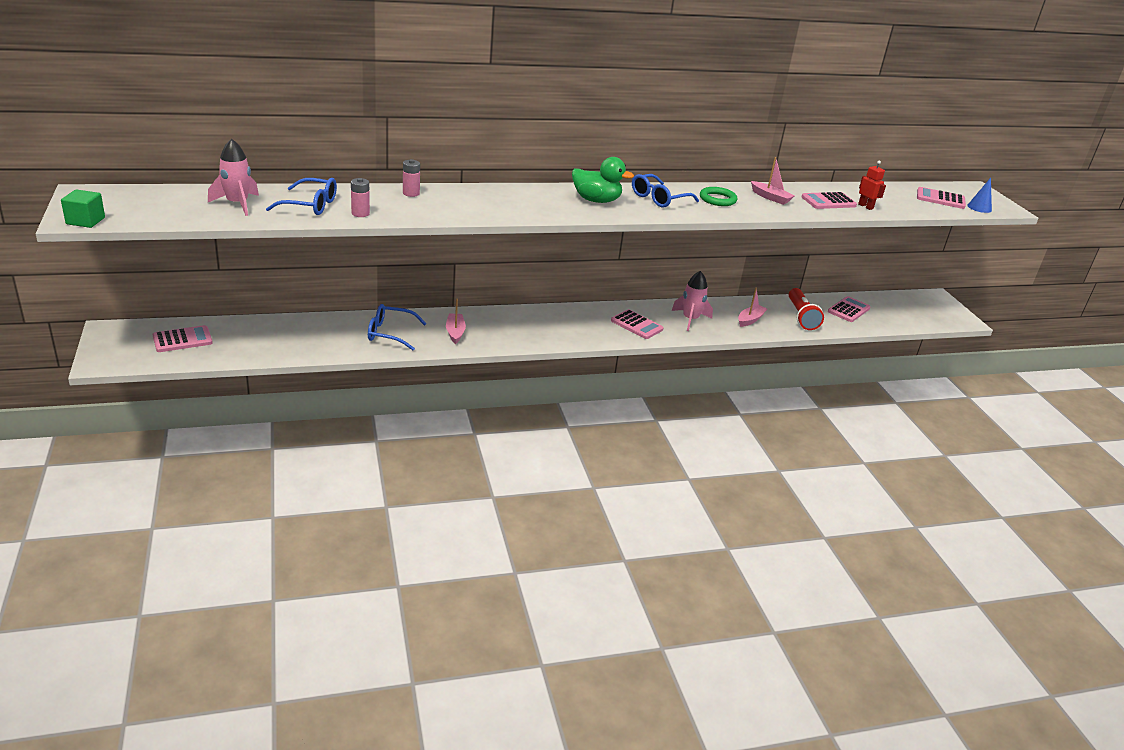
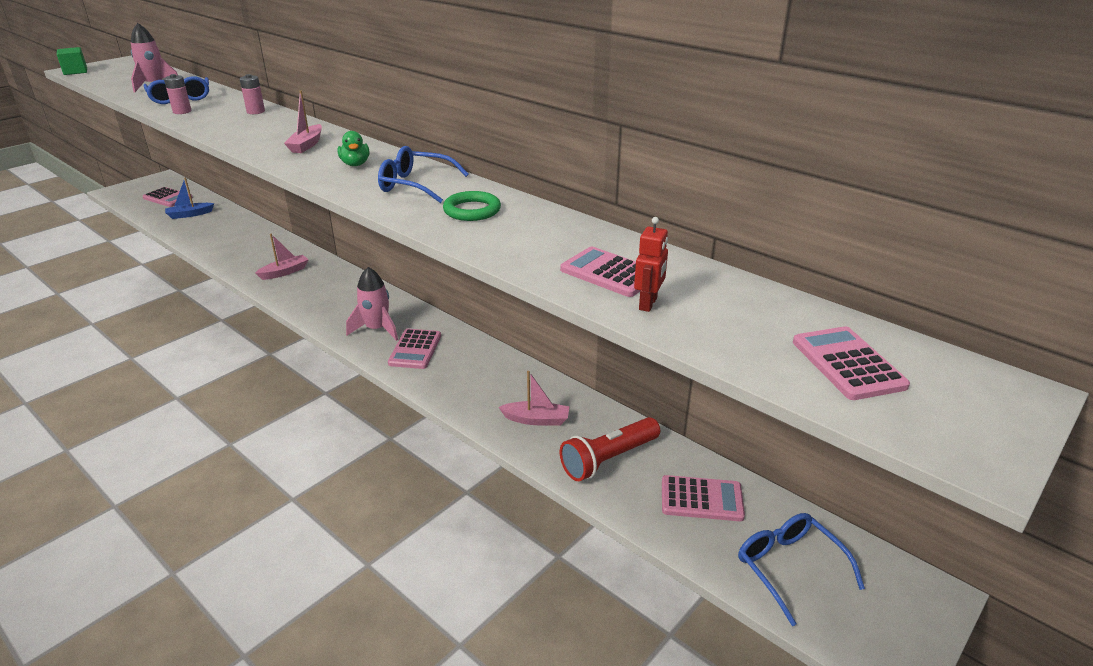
camera: 60 degrees right, 0 degrees up
(253, 340) = (189, 214): none -> blue boat
(390, 333) = (252, 250): blue glasses -> blue glasses (789, 567)
(596, 200) = (355, 164): green duck -> green duck, size x0.60
(690, 319) = (475, 377): pink rocket -> pink rocket (377, 329)
(770, 198) = (543, 235): pink boat -> pink boat (306, 145)
(979, 207) = (899, 417): blue cone -> none

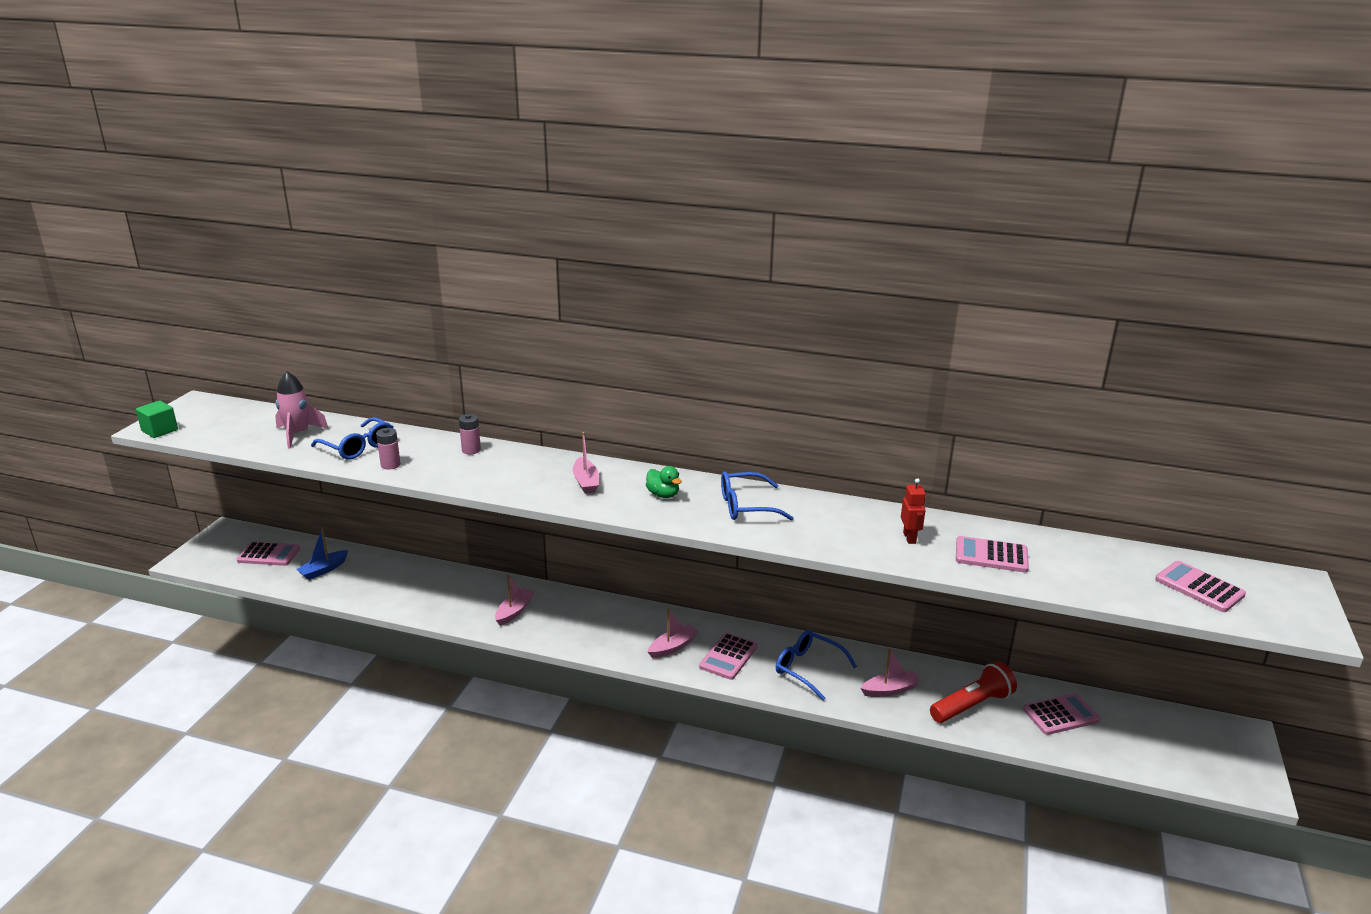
camera: 25 degrees left, 5 degrees down
(377, 329) = (673, 647): pink rocket -> pink boat
(415, 349) = (728, 657): pink calculator -> pink calculator turned 45 degrees clockwise
(472, 210) = (825, 522): green ring -> none
(608, 459) = (972, 705): red flashlight -> red flashlight turned 150 degrees counterclockwise
(648, 304) = (1044, 574): red robot -> red robot (909, 538)
(789, 567) = (1153, 745): blue glasses -> blue glasses (808, 669)

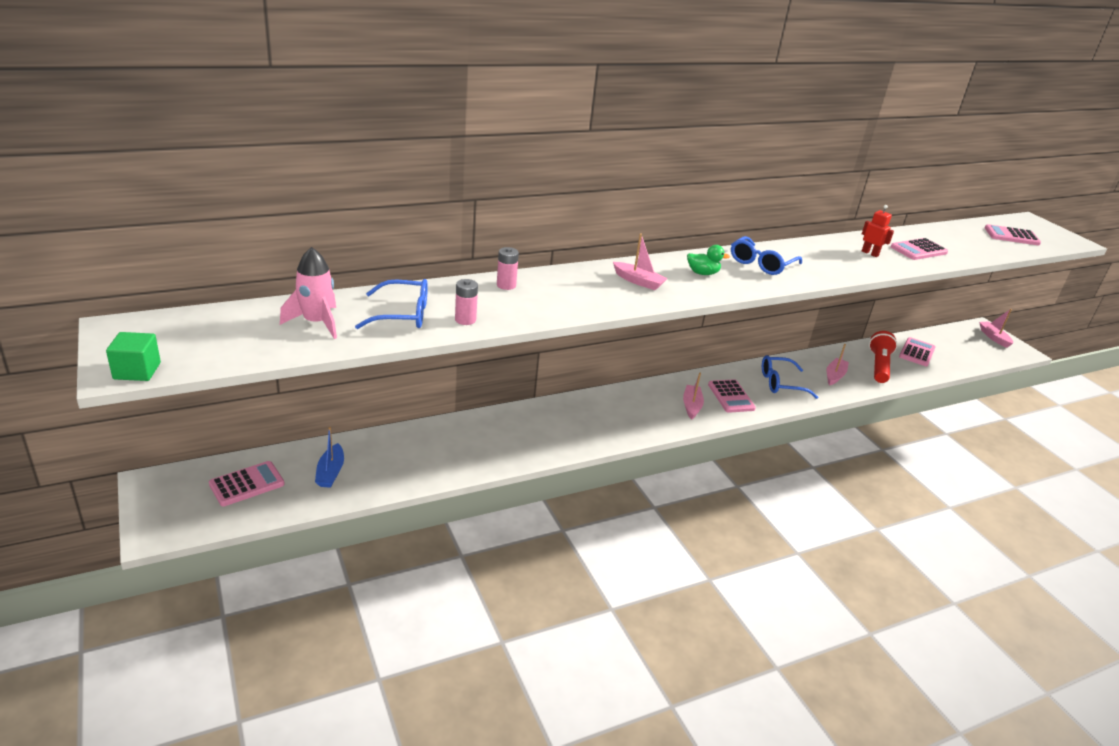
camera: 45 degrees left, 5 degrees up
(514, 611) = (551, 431): pink boat -> pink boat (993, 337)

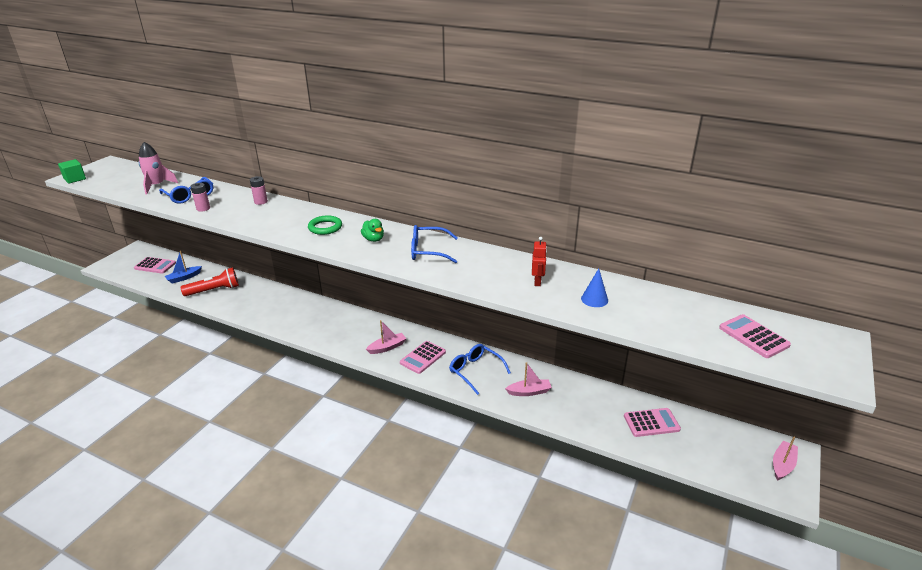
camera: 55 degrees right, 0 degrees up
(638, 281) = (325, 227): pink boat -> green ring
(879, 366) = (586, 409): red flashlight -> red flashlight (214, 290)
(918, 250) = (594, 299): pink calculator -> blue cone

